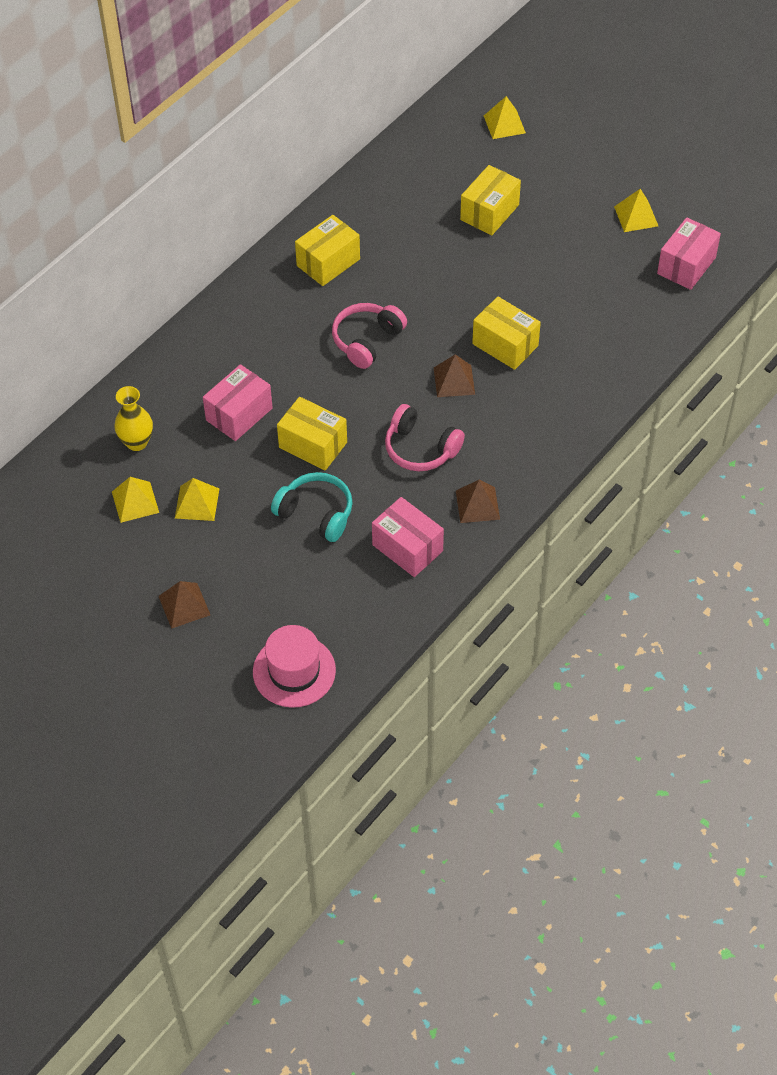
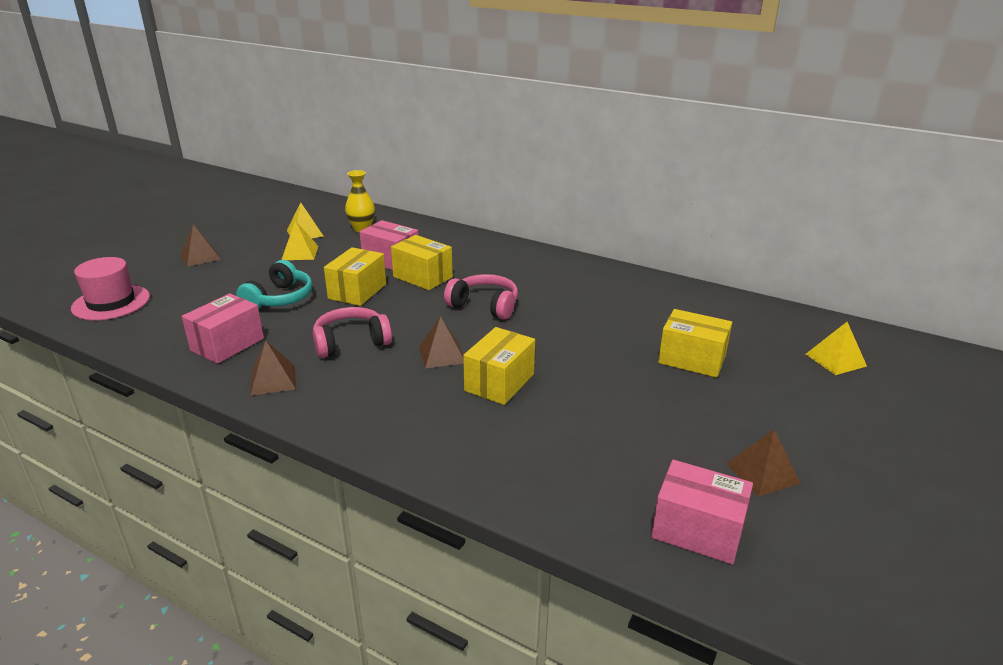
camera: 80 degrees right, 25 degrees down
(328, 262) = (574, 281): yellow box -> yellow box (423, 277)
(420, 448) = (351, 342): pink headphones -> pink headphones turned 45 degrees clockwise
(636, 216) = (762, 473): yellow pyramid -> brown pyramid

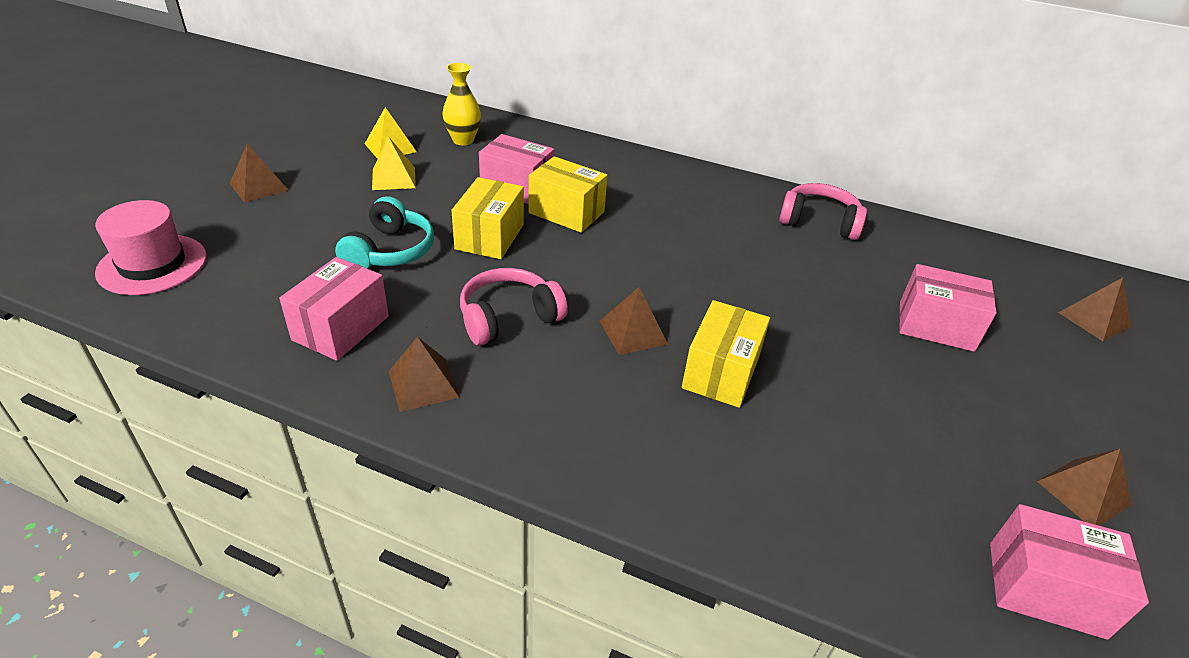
camera: 10 degrees left, 10 degrees up
(484, 306) = (660, 254): pink headphones -> pink headphones (819, 222)
(692, 359) = (936, 326): yellow box -> pink box
(835, 360) = (1094, 319): yellow pyramid -> brown pyramid

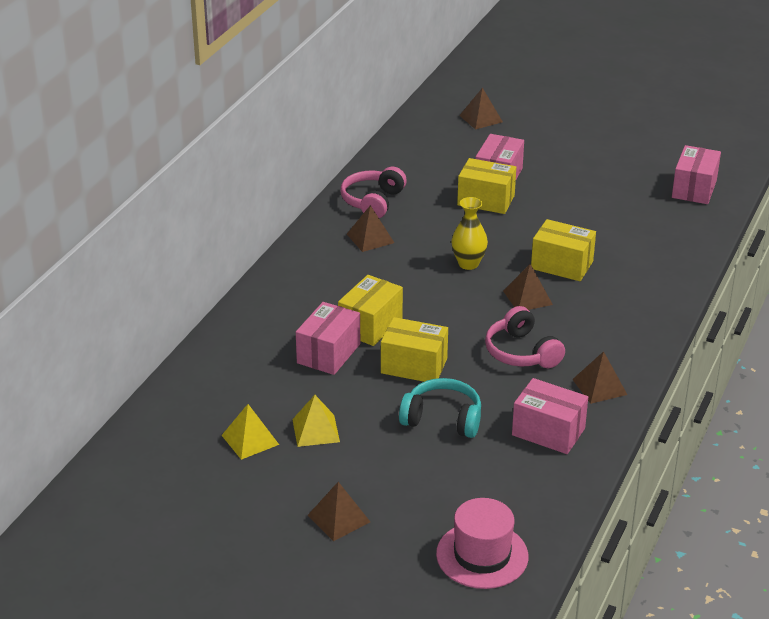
camera: 85 degrees left, 5 degrees down
(463, 140) = (232, 391): yellow vase -> yellow vase (468, 264)
(865, 310) = (486, 200): none -> yellow box
(1083, 493) = (630, 162): brown pyramid -> brown pyramid (370, 238)

